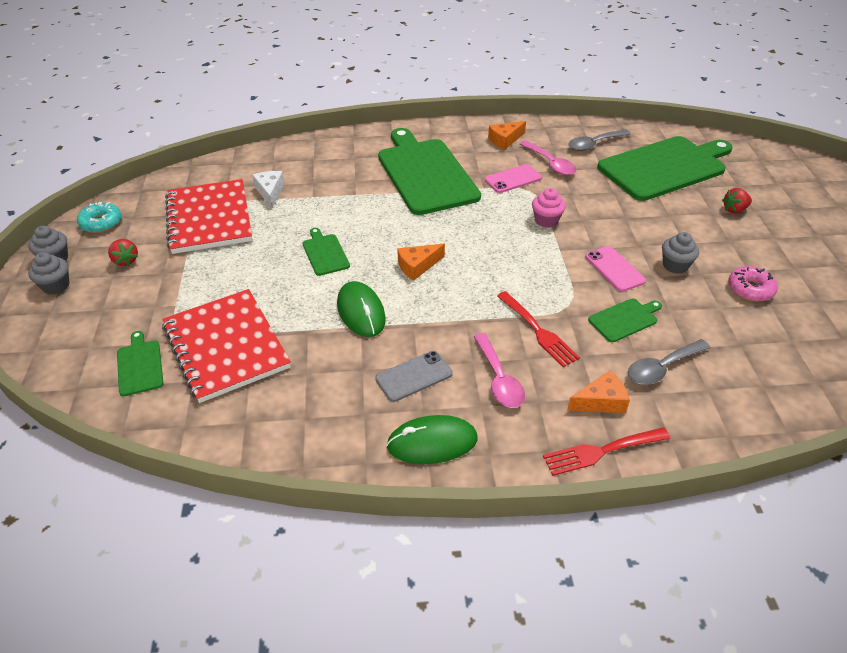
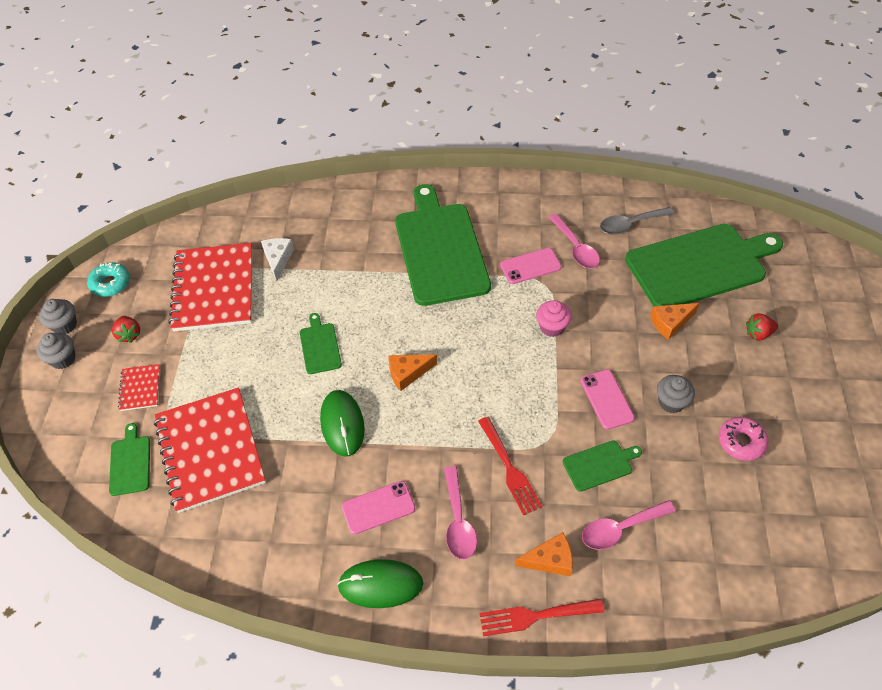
camera: 10 degrees right, 10 degrees up
(143, 302) = (140, 388): none -> red notebook
(414, 376) = (378, 507): grey phone -> pink phone
(505, 140) = (534, 209): orange cheese -> orange cheese (670, 323)
(662, 368) = (620, 528): grey spoon -> pink spoon

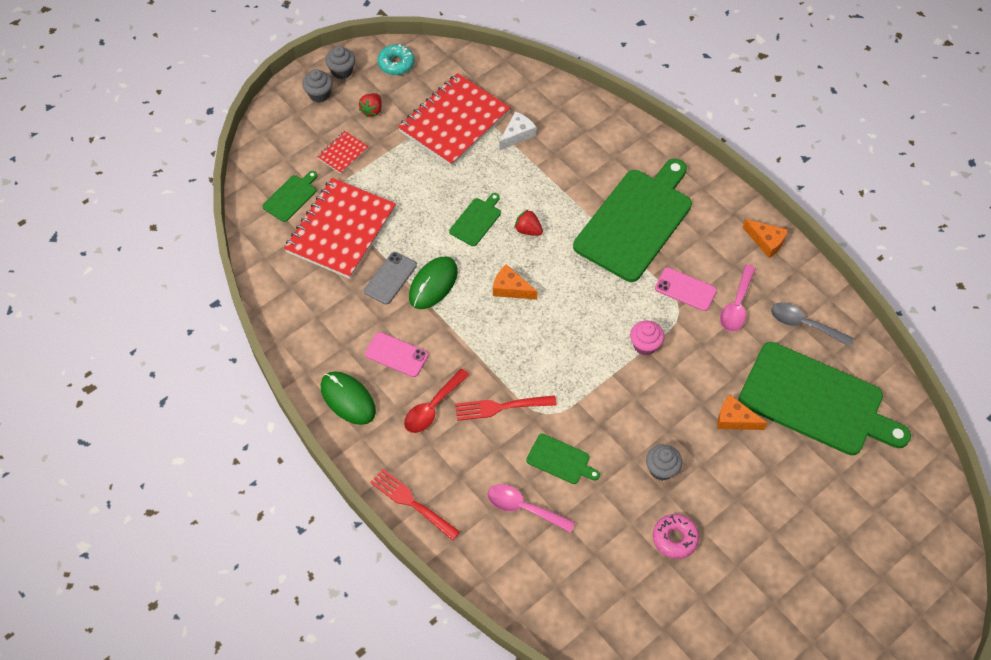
camera: 45 degrees right, 5 degrees up
(300, 451) = (390, 278): none -> grey phone
(458, 521) = (432, 407): pink spoon -> red spoon
(509, 468) = (501, 407): red fork -> red fork turned 60 degrees clockwise
(550, 560) = (458, 482): orange cheese -> orange cheese (766, 241)
(606, 399) = (619, 426): pink phone -> none
(758, 333) = (791, 486): red strawberry -> red strawberry (528, 230)

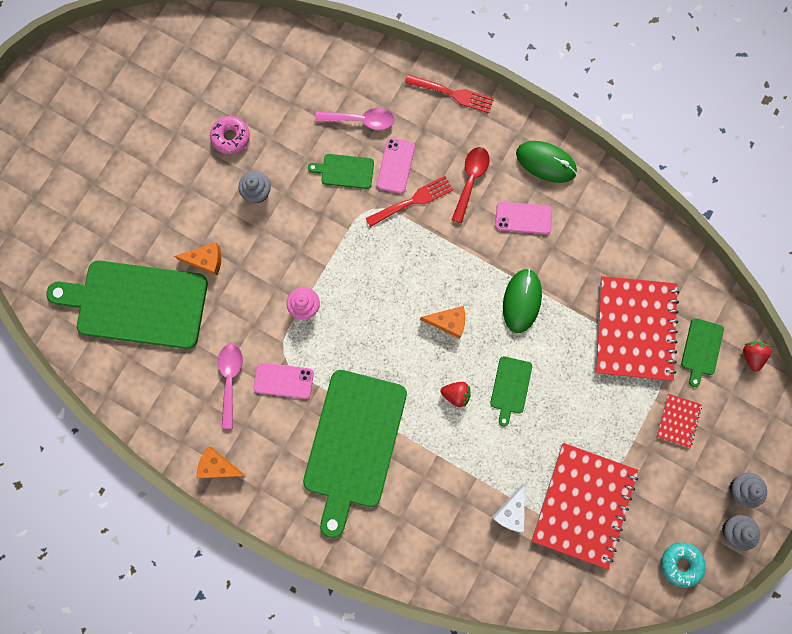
camera: 160 degrees right, 20 degrees up
(372, 110) = (675, 487): red strawberry -> red strawberry (751, 356)
(390, 278) = (564, 293): grey phone -> none
(504, 448) = (395, 166): none -> pink phone
(804, 324) = (162, 381): grey spoon -> none

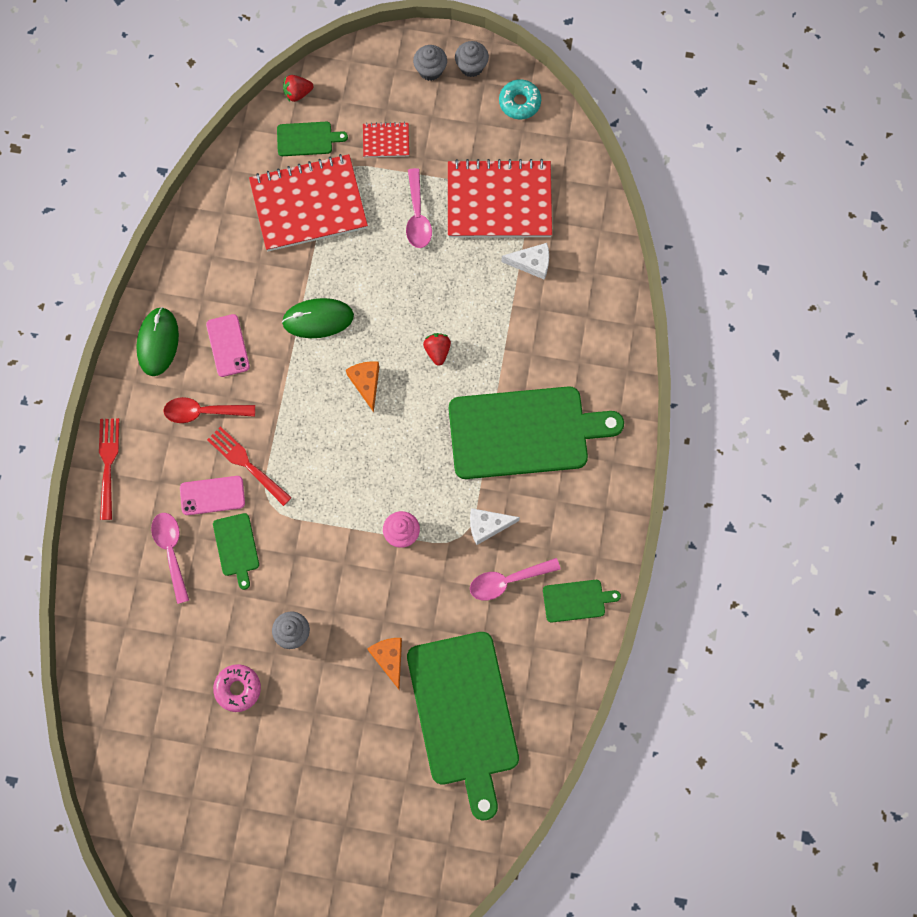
camera: 110 degrees left, 5 degrees down
(218, 466) = (599, 558): orange cheese -> none
(283, 380) = (487, 526): pink phone -> white cheese
(510, 387) = (411, 302): green cutting board -> green cutting board (576, 600)
(592, 423) = (417, 216): none -> pink spoon

